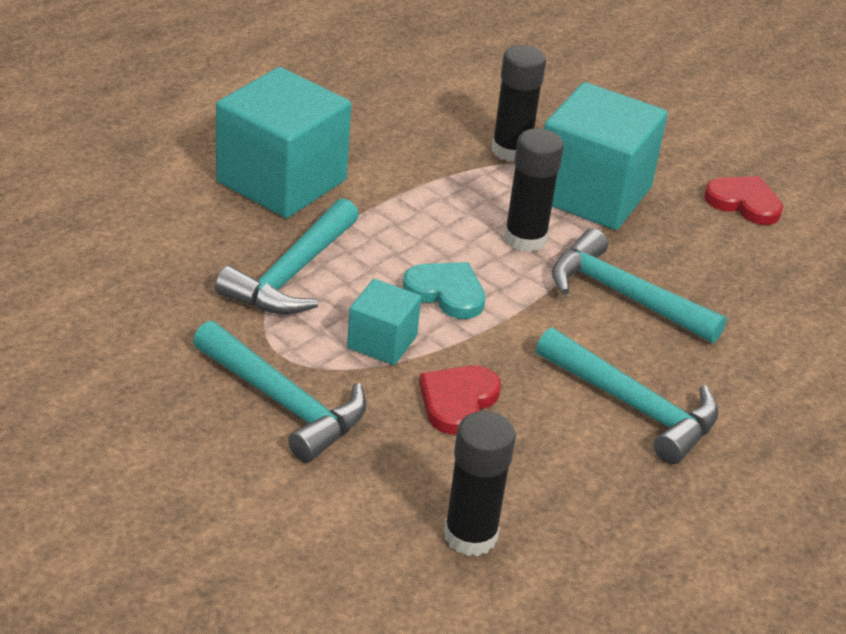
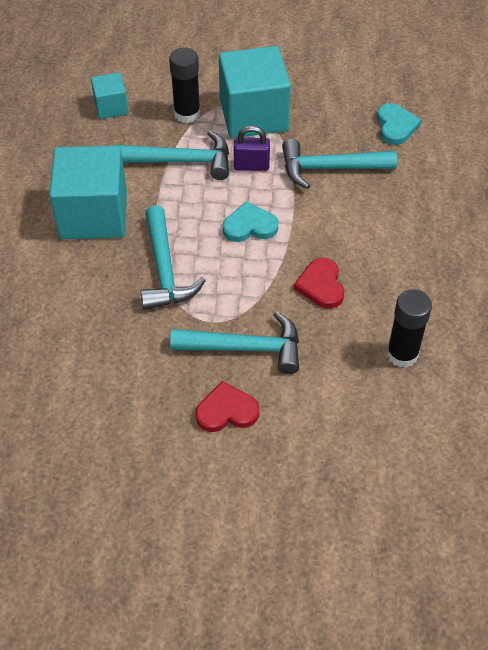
camera: 35 degrees left, 15 degrees up
(382, 342) = (251, 278): turquoise cube -> turquoise cube (111, 107)
(525, 239) = (251, 166): black glue stick -> purple padlock
(633, 406) = (396, 230): turquoise hammer -> turquoise hammer (183, 161)
(744, 203) = (326, 72): red heart -> red heart (226, 411)
(772, 303) = (396, 126): none -> turquoise heart

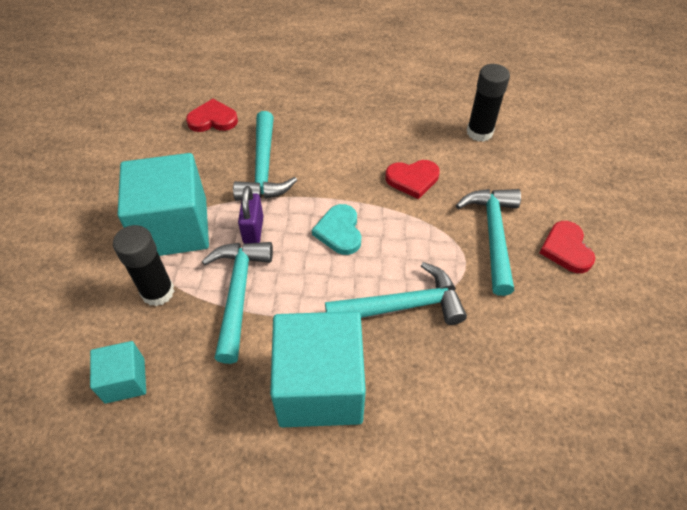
camera: 90 degrees left, 0 degrees up
(396, 126) = (213, 119): turquoise heart -> red heart

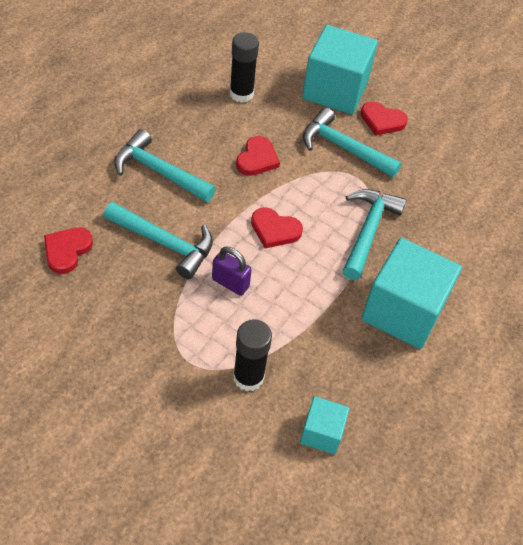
camera: 65 degrees left, 0 degrees up
(174, 228) = (184, 337): turquoise cube -> turquoise cube (335, 90)
(238, 293) = (289, 322): turquoise hammer -> turquoise hammer (159, 171)
(339, 231) = (275, 230): turquoise heart -> red heart

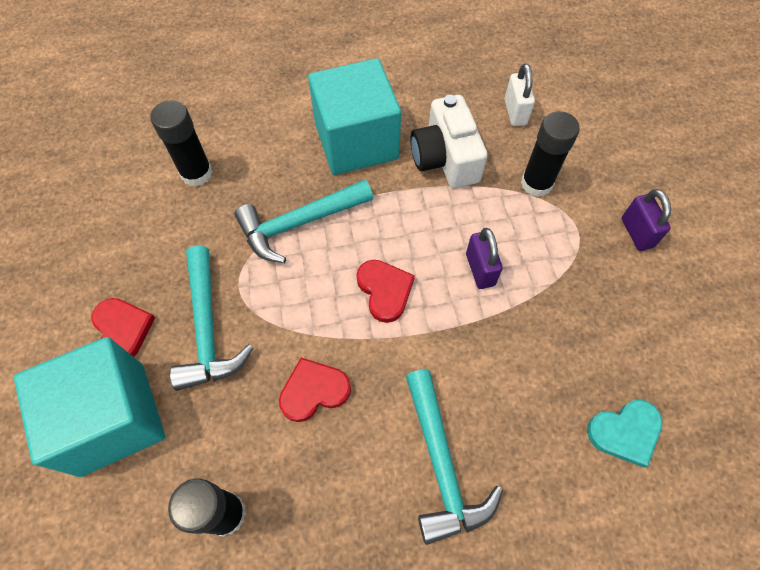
camera: 130 degrees left, 10 degrees up
(67, 250) = (625, 432): red heart -> turquoise heart
(143, 391) = (636, 233): none -> purple padlock
(164, 243) = (510, 360): turquoise hammer -> none
(321, 433) = (515, 112): turquoise cube -> white padlock
(331, 346) = (445, 158): none -> white camera
(464, 215) = (196, 173): none -> black glue stick

